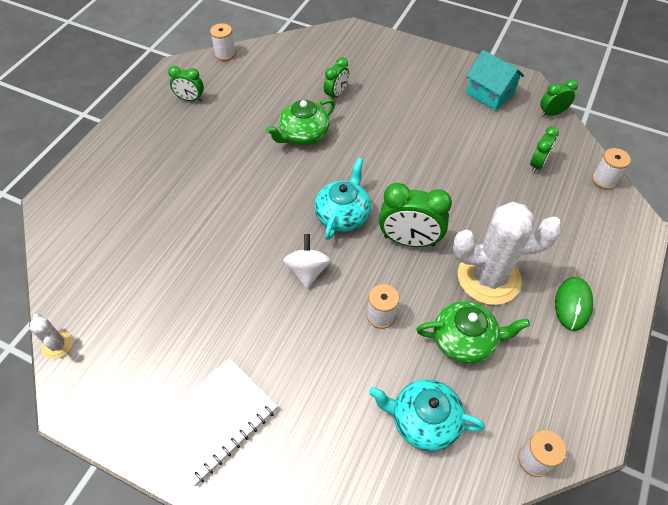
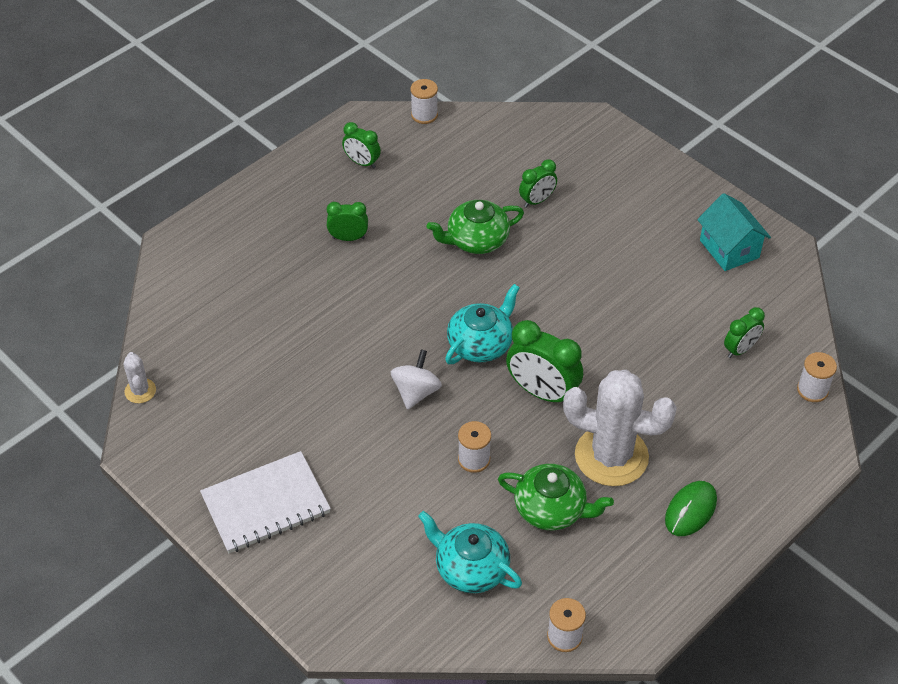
camera: 20 degrees right, 5 degrees down
(551, 113) = (795, 293): green clock -> green clock (348, 238)

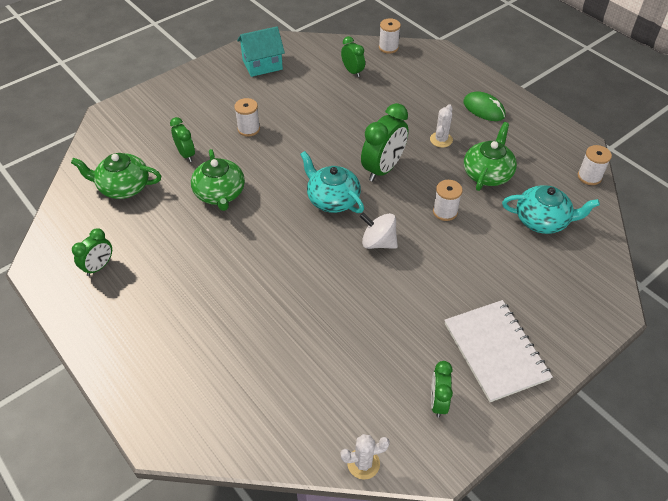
camera: 85 degrees left, 0 degrees up
(348, 238) = (194, 281): green clock -> green clock (438, 402)
(424, 115) = (53, 218): white spool -> white spool (248, 129)
(470, 568) = (542, 220): turquoise teapot -> turquoise teapot turned 120 degrees counterclockwise
(476, 158) = (123, 187): none -> green teapot
(611, 456) = (441, 140): white cactus -> white cactus, size x0.44

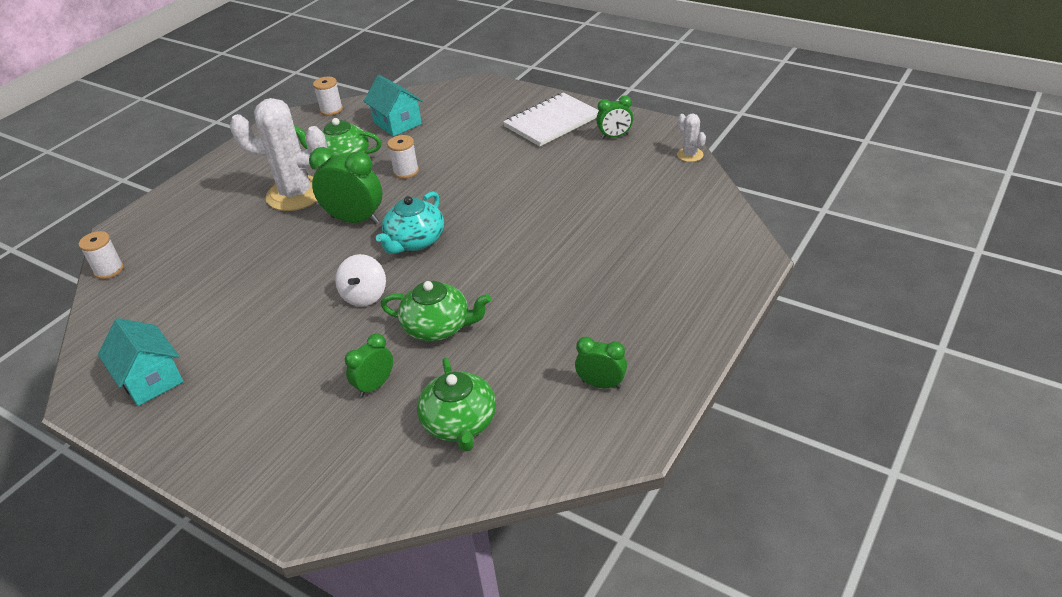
camera: 105 degrees left, 10 degrees down
(220, 194) = (438, 327): green teapot -> green teapot turned 45 degrees clockwise
(248, 129) = (307, 344): white spool -> none
(352, 71) = (167, 287): green clock -> none
(378, 242) = (464, 199): white spinning top -> white spinning top (365, 296)
(441, 140) = (296, 194): white cactus -> white cactus, size x2.27
(484, 109) = (237, 178): green mouse -> none
(542, 220) = (397, 123): turquoise teapot -> turquoise house

